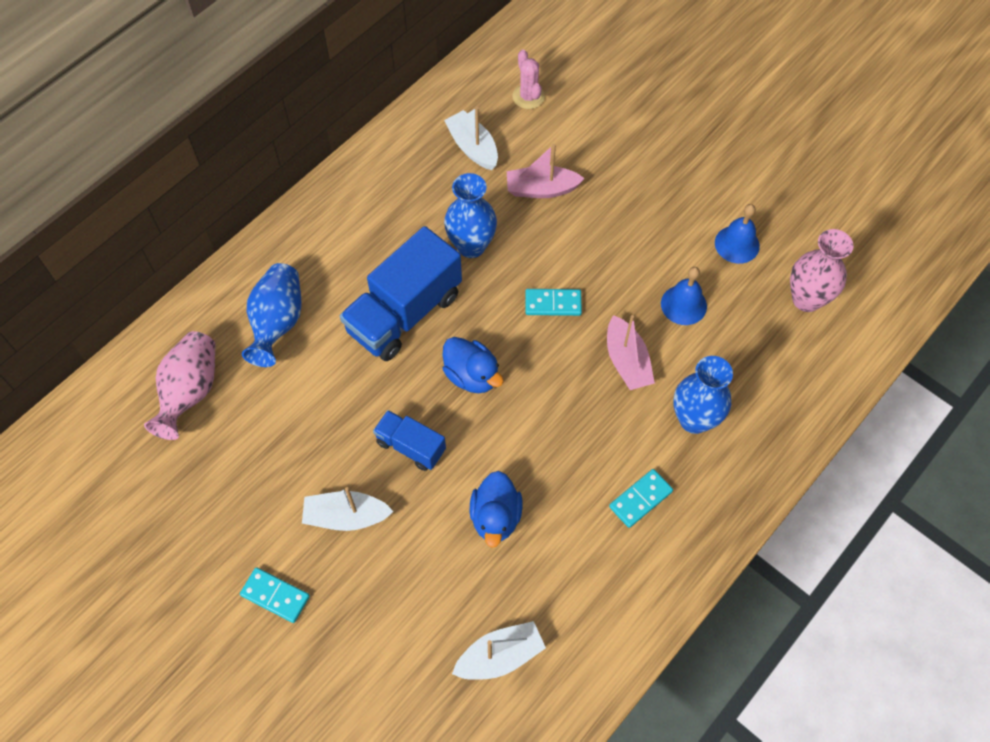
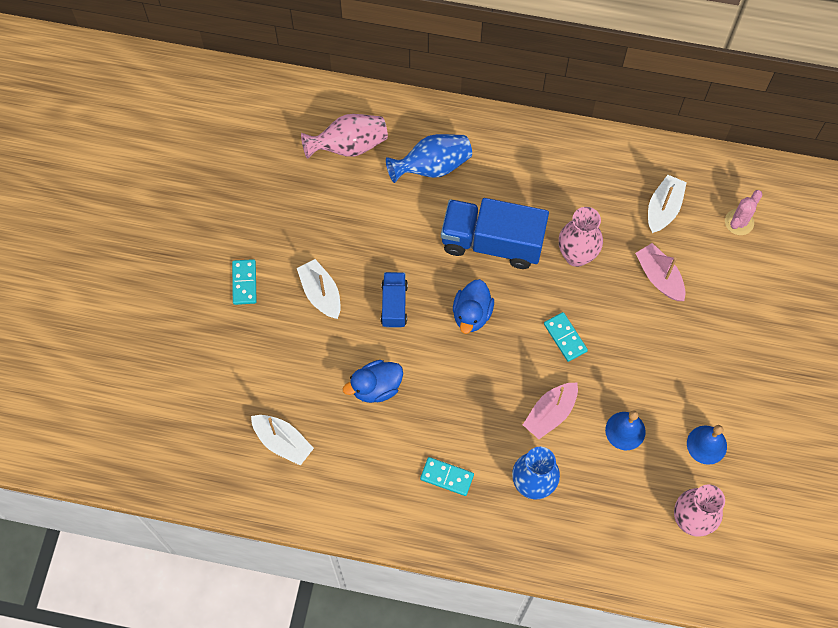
camera: 60 degrees right, 5 degrees up
(471, 246) = (576, 255): blue vase -> pink vase

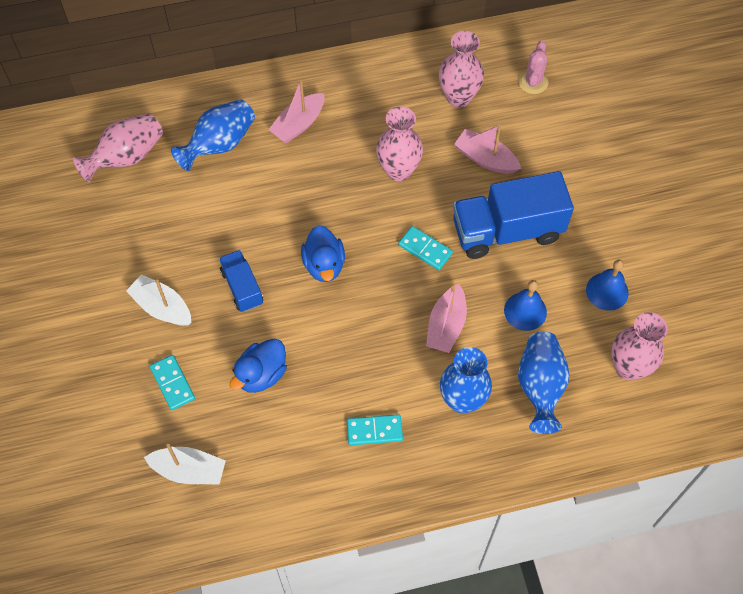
camera: 25 degrees left, 5 degrees down
(244, 283) = (77, 329): turquoise domino -> turquoise domino (172, 383)
(492, 242) = (311, 191): blue truck -> blue truck (507, 231)
(509, 176) = (298, 124): none -> pink boat
(604, 502) = (540, 387): none -> blue vase
(663, 209) = (458, 97): white boat -> pink vase

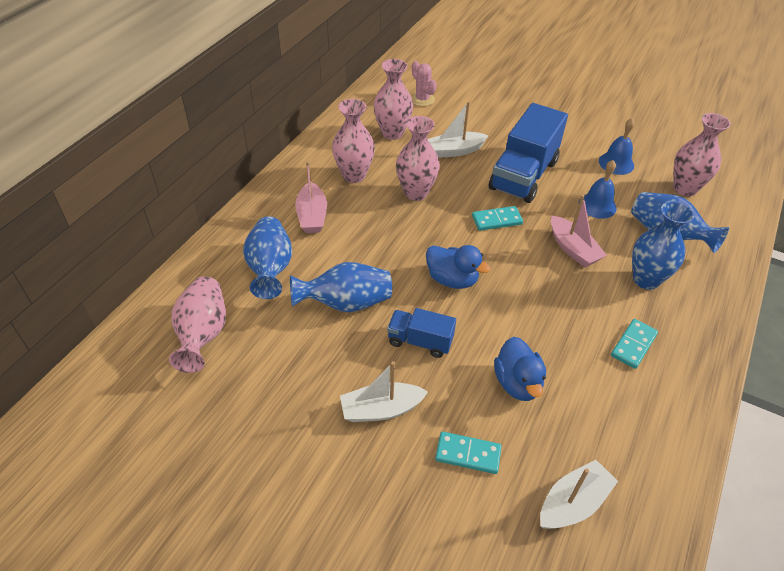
camera: 50 degrees left, 15 degrees down
(233, 215) = (345, 303): none -> blue vase
(374, 113) = (354, 175): none -> pink vase
(485, 159) = (455, 151): pink boat -> white boat

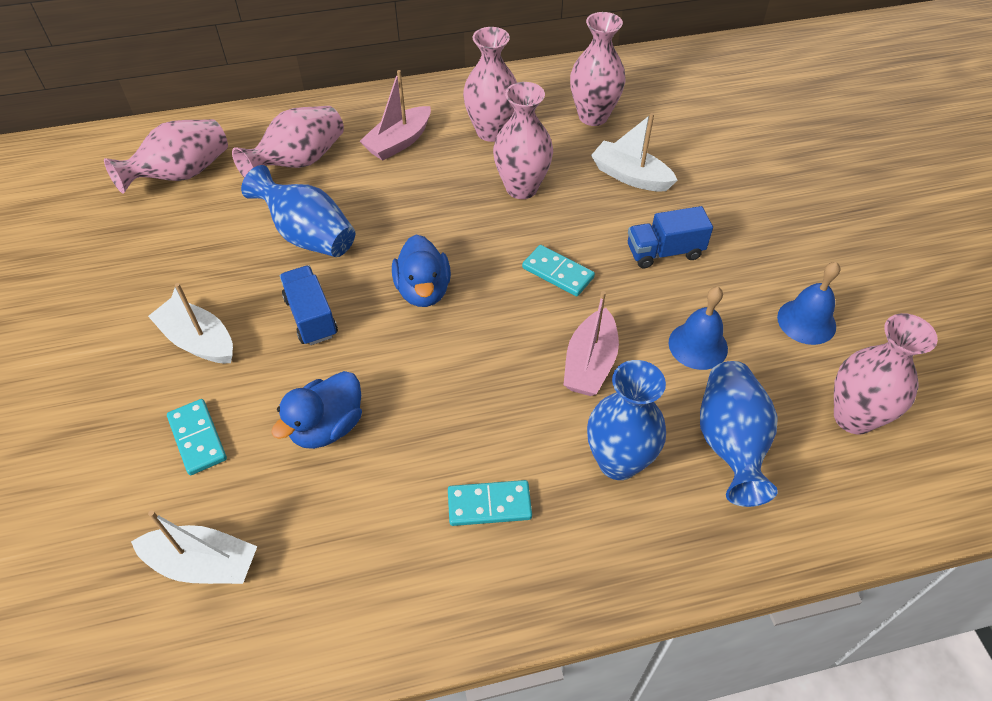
camera: 50 degrees right, 5 degrees up
(270, 269) = (299, 162): blue vase -> pink vase
(422, 99) = (681, 102): pink cactus -> none
(523, 175) = (664, 252): blue truck -> blue truck, size x0.53

